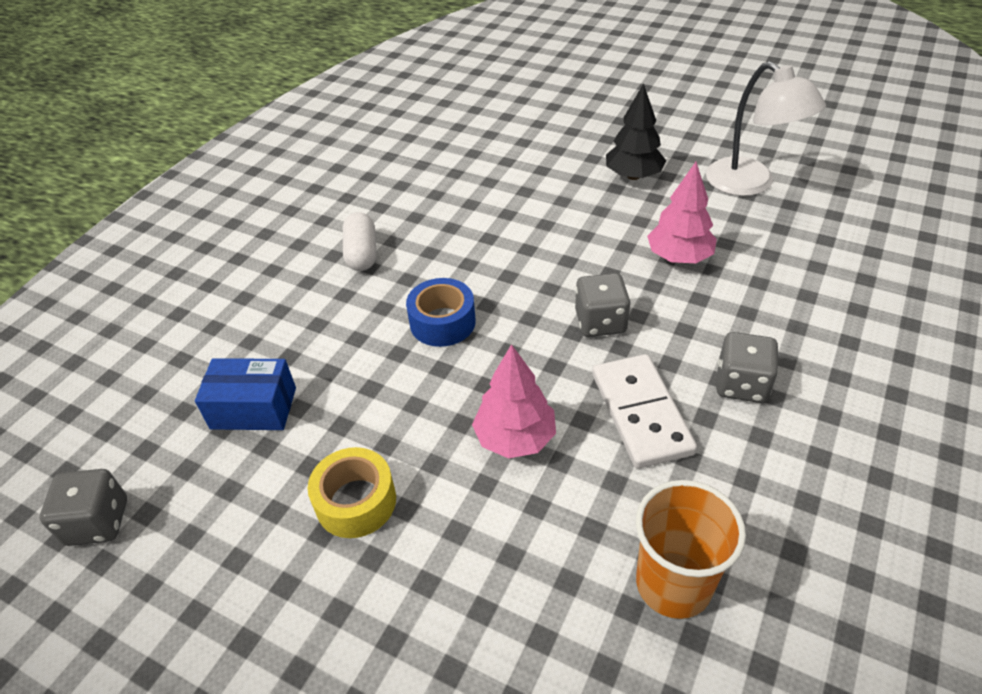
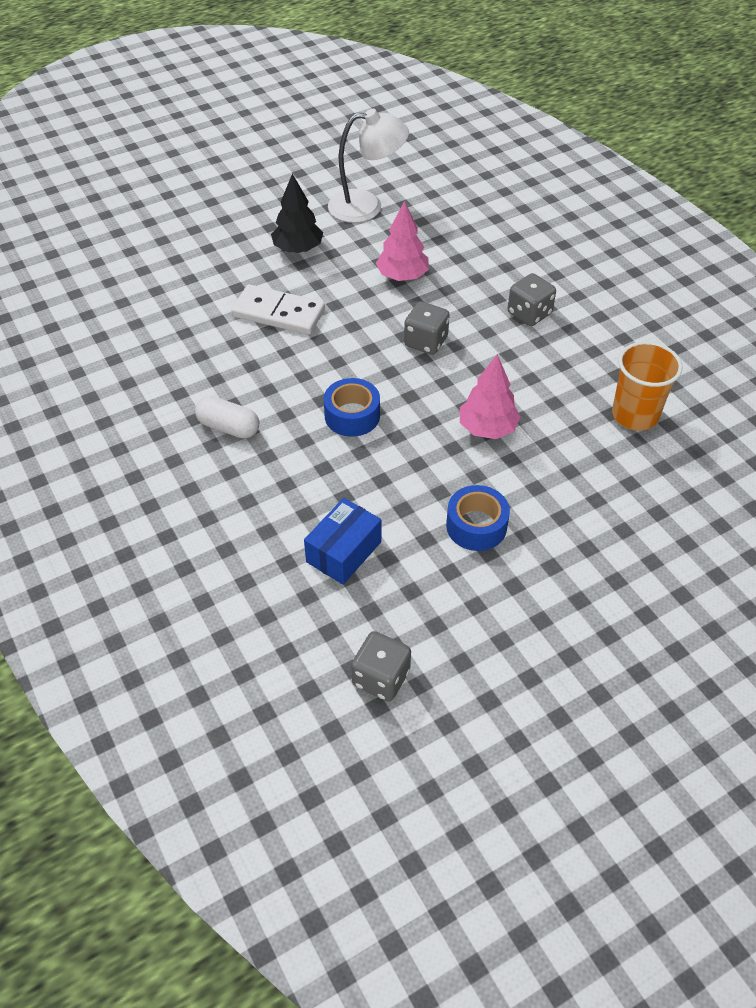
camera: 60 degrees left, 5 degrees up
(356, 501) = (476, 526): yellow tape -> blue tape
(640, 413) = (515, 365): white domino -> white domino (278, 313)

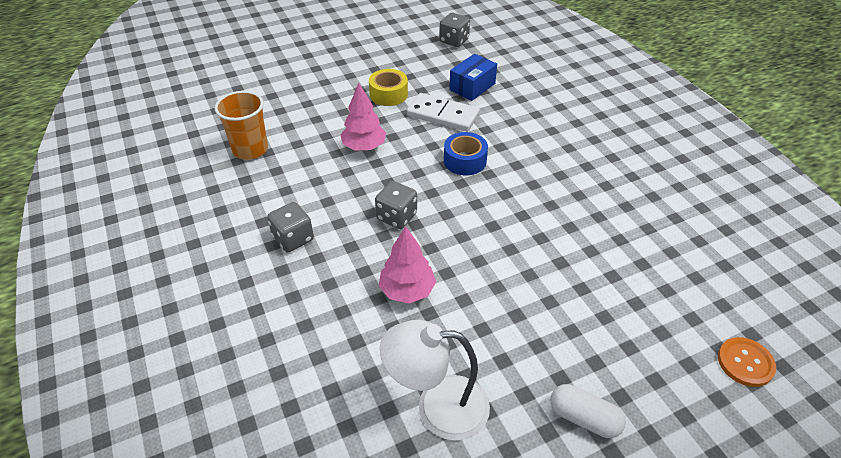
camera: 175 degrees left, 5 degrees down
(115, 243) = (745, 363): none -> orange button
(228, 427) = (559, 158): white capsule -> white capsule (584, 418)
(278, 313) = (534, 254): white domino -> white domino (443, 115)
(298, 249) = (522, 337): black tree -> none
(476, 526) = (388, 94): blue tape -> yellow tape

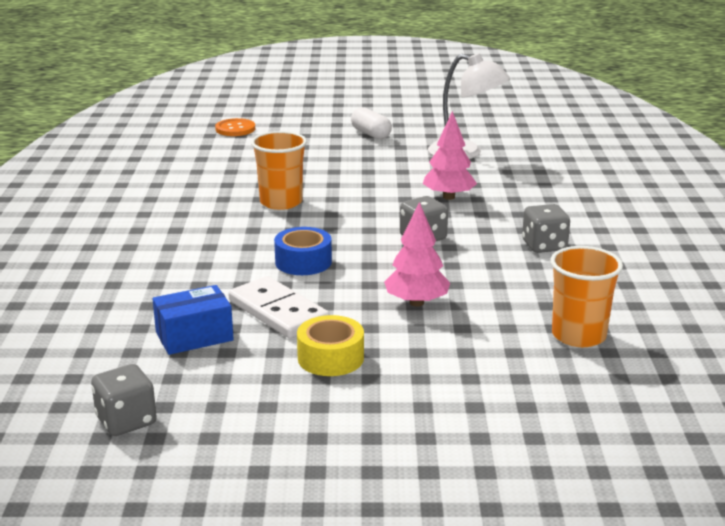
camera: 155 degrees left, 20 degrees down
(547, 227) = (281, 202): none -> orange cup

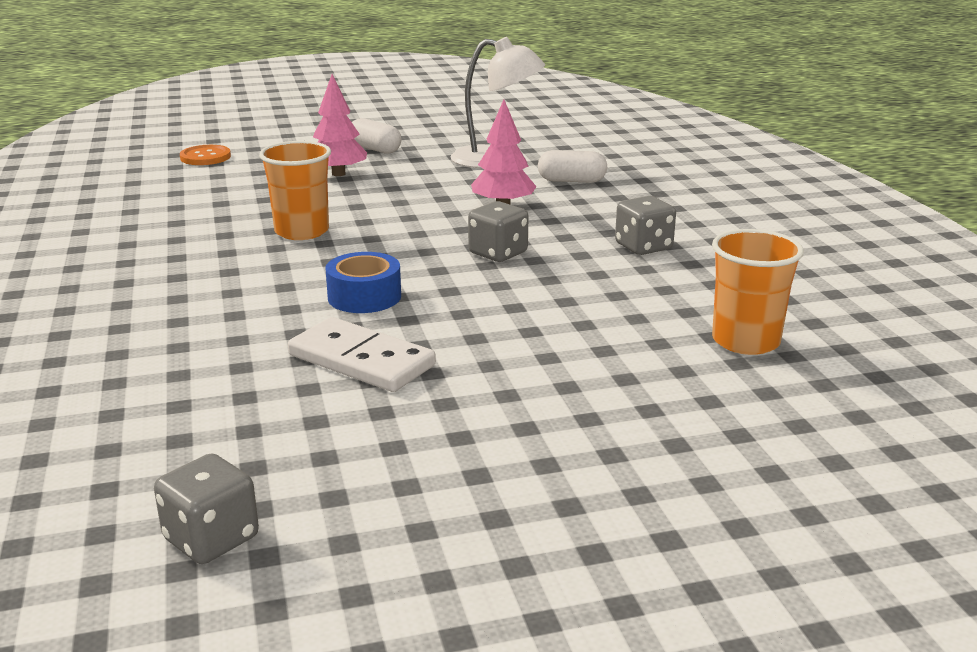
camera: 15 degrees left, 0 degrees up
(194, 336) = (261, 406): blue box -> none
(330, 358) = (460, 409): yellow tape -> none
(416, 303) = (532, 327): pink tree -> pink tree (338, 174)
(518, 179) = (571, 181): none -> white capsule

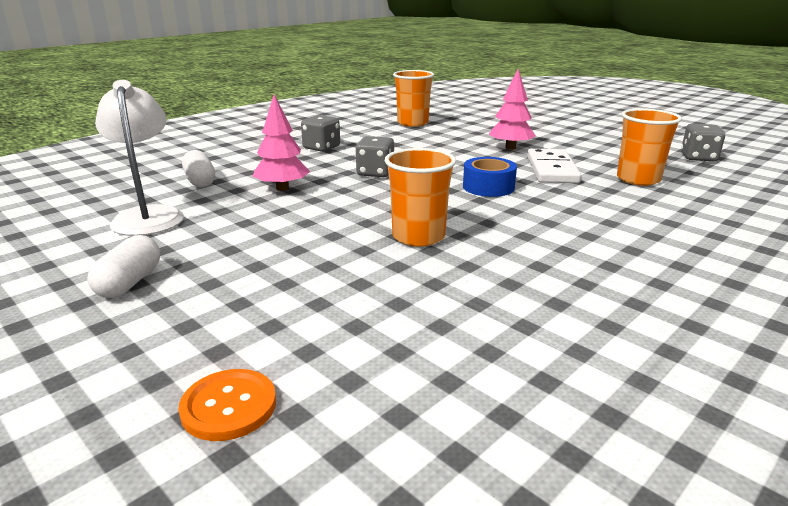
camera: 120 degrees left, 0 degrees up
(234, 407) = (638, 179): none -> orange cup
(338, 174) = (244, 272): pink tree -> pink tree (510, 148)

